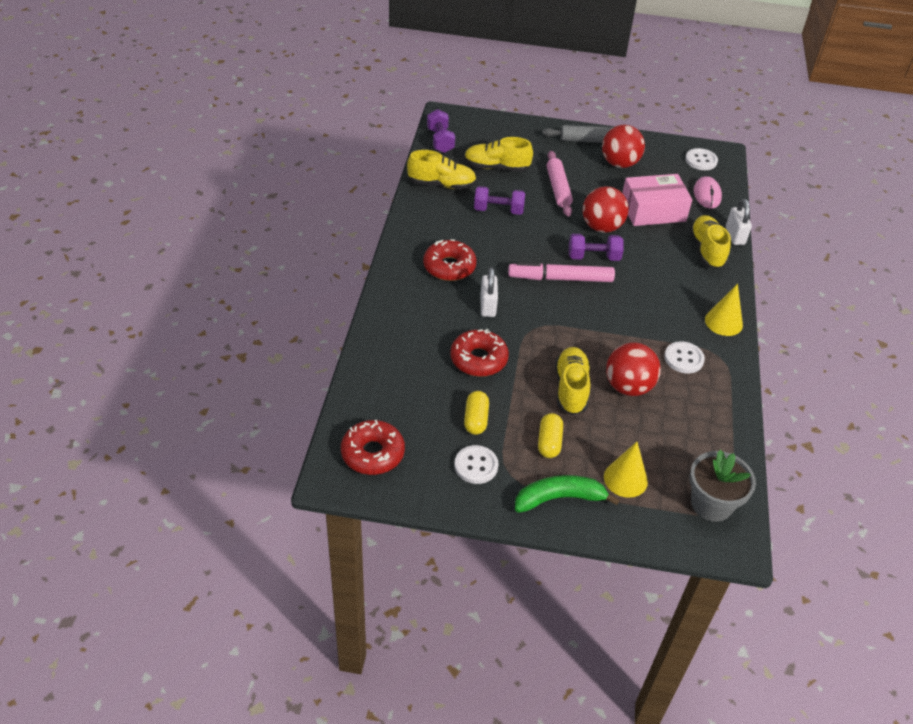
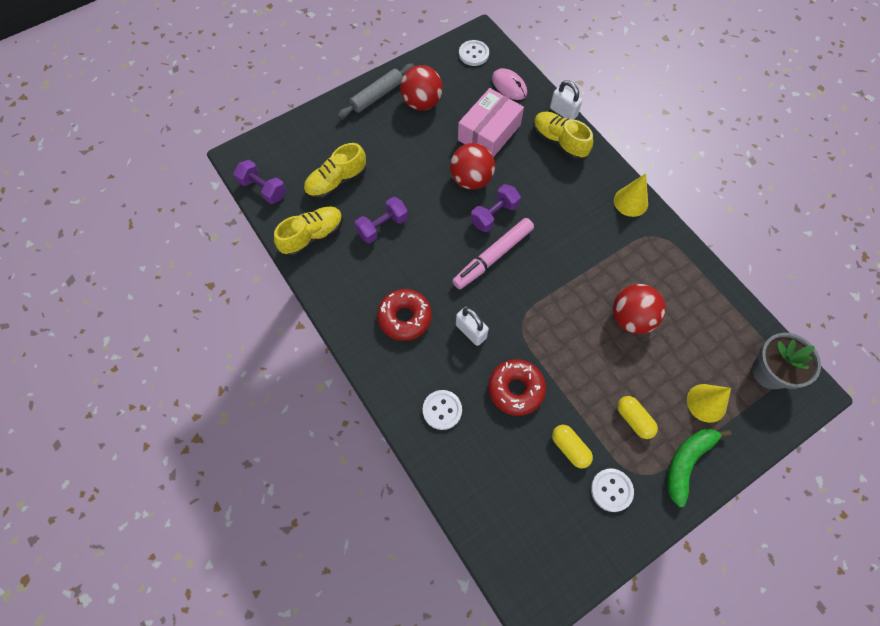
camera: 40 degrees left, 20 degrees up
(373, 453) = (536, 554): red donut -> none
(558, 189) = (403, 166): pink rolling pin -> none
(571, 388) = (599, 356): yellow shoe -> none
(683, 358) = (639, 259): white button -> white button (442, 410)

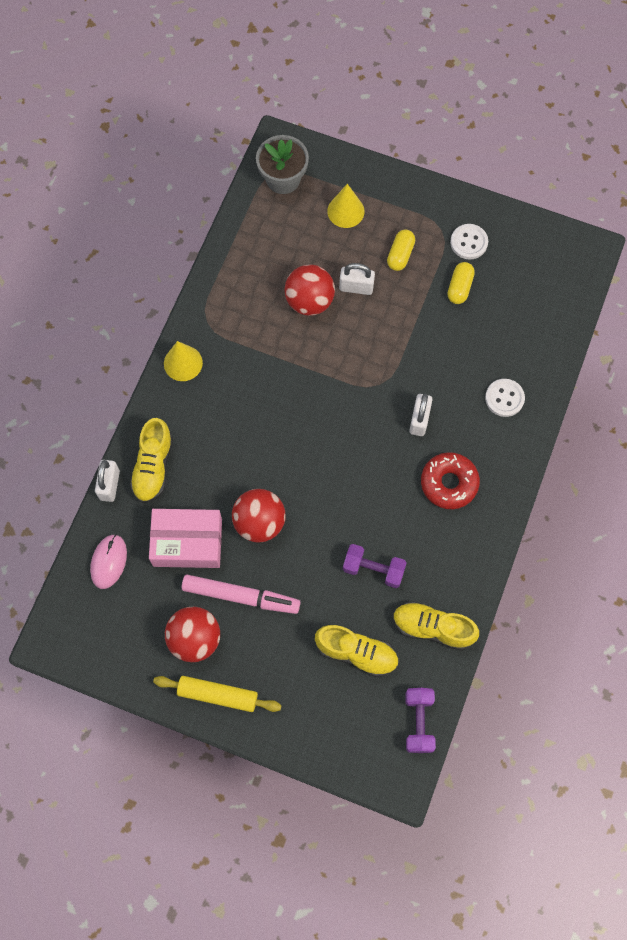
camera: 125 degrees left, 5 degrees up
(377, 96) = (217, 695): grey rolling pin -> yellow rolling pin
(473, 54) = (85, 630): white button -> none
(493, 257) = (332, 447): pink marker -> pink marker (241, 596)
(494, 215) = (285, 475): purple dumbbell -> none
(516, 389) = (443, 353): red donut -> none
(622, 362) = (356, 287): none -> white padlock
(687, 462) = (406, 202): green banana -> none

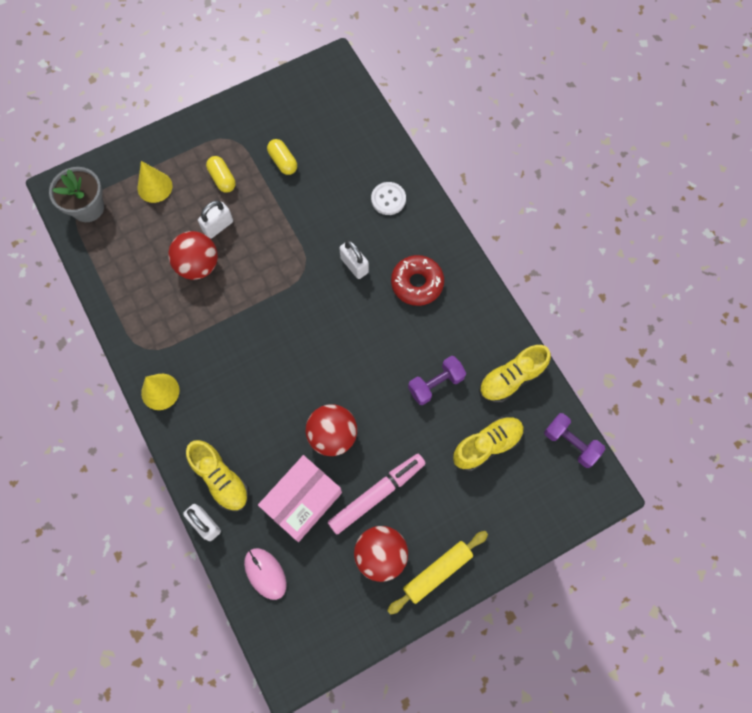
camera: 50 degrees left, 0 degrees up
(469, 242) = (256, 129): white button -> none

